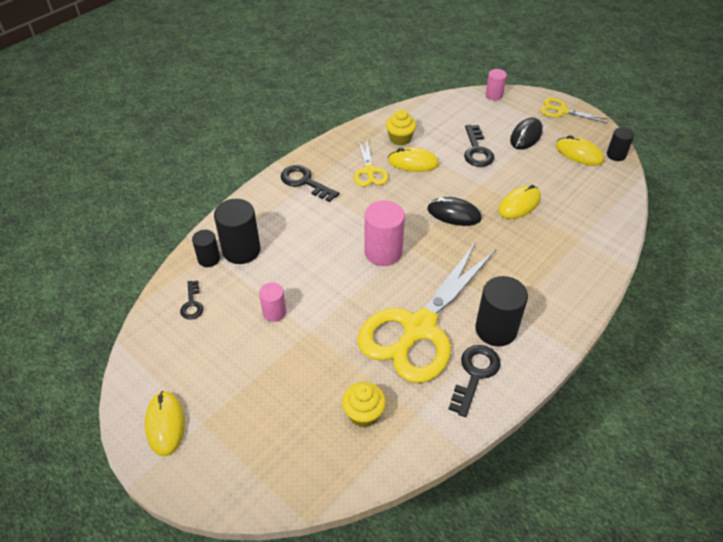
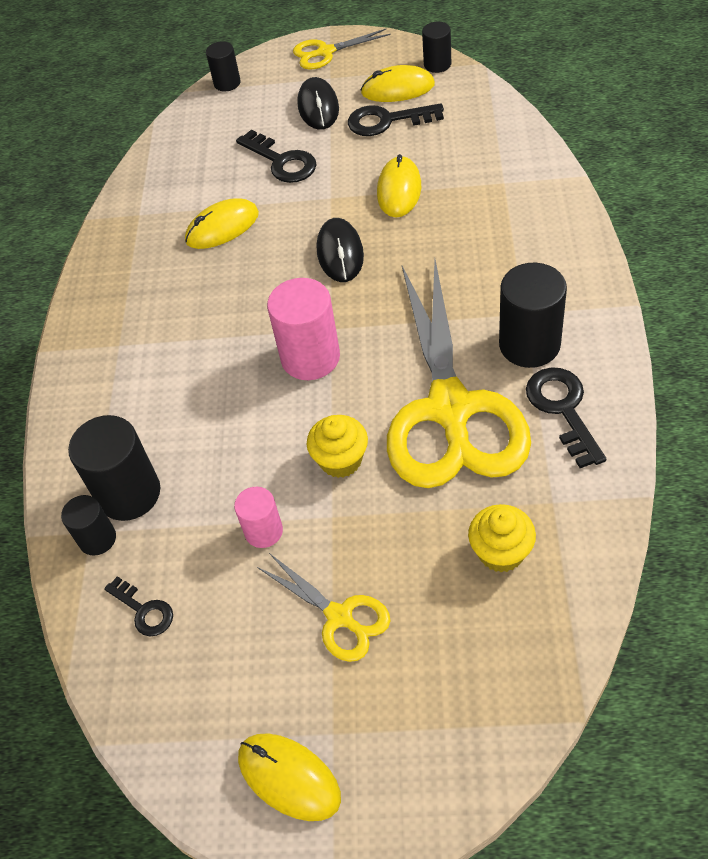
camera: 35 degrees left, 5 degrees up
(305, 182) = (112, 348): black key -> black key (387, 121)
(369, 171) = (180, 276): yellow scissors -> yellow scissors (339, 617)
(400, 139) = (173, 210): yellow cupcake -> yellow cupcake (341, 460)
(454, 214) = (340, 253): black mouse -> black mouse turned 75 degrees counterclockwise
(494, 95) = (227, 83): pink cylinder -> black cylinder

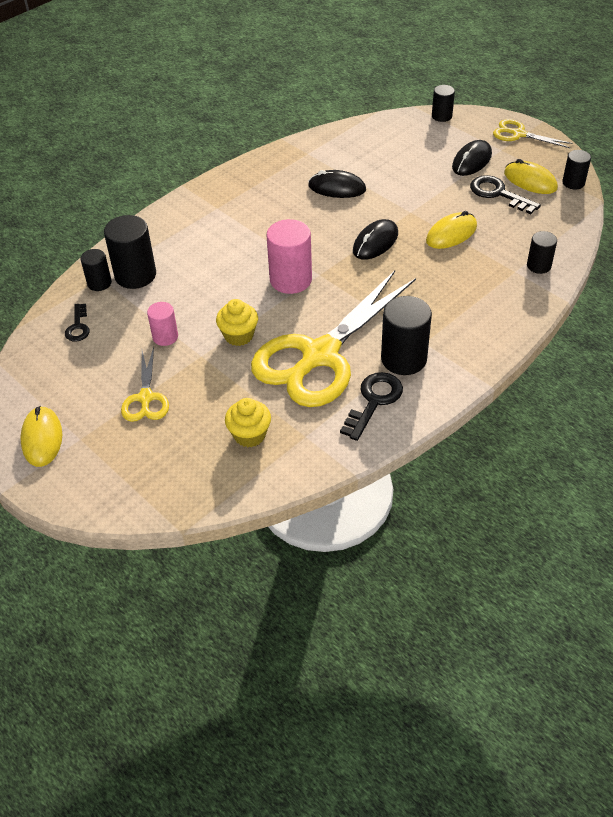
camera: 40 degrees right, 5 degrees down
(222, 227) = (337, 188): yellow mouse -> black mouse
(282, 161) = (412, 176): black key -> none
(516, 161) = (539, 266): none -> black cylinder

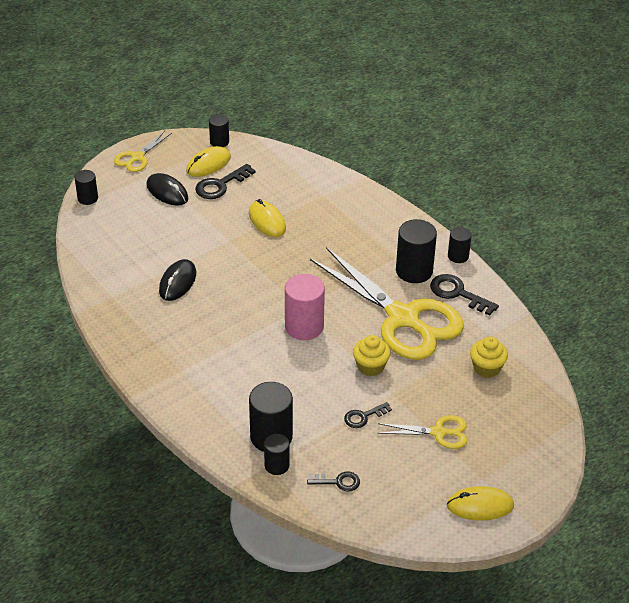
camera: 85 degrees left, 5 degrees down
(165, 337) = (363, 417): pink cylinder -> black key
(375, 242) = (266, 267): black mouse -> none
(539, 266) = (320, 181): black cylinder -> black cylinder (458, 256)

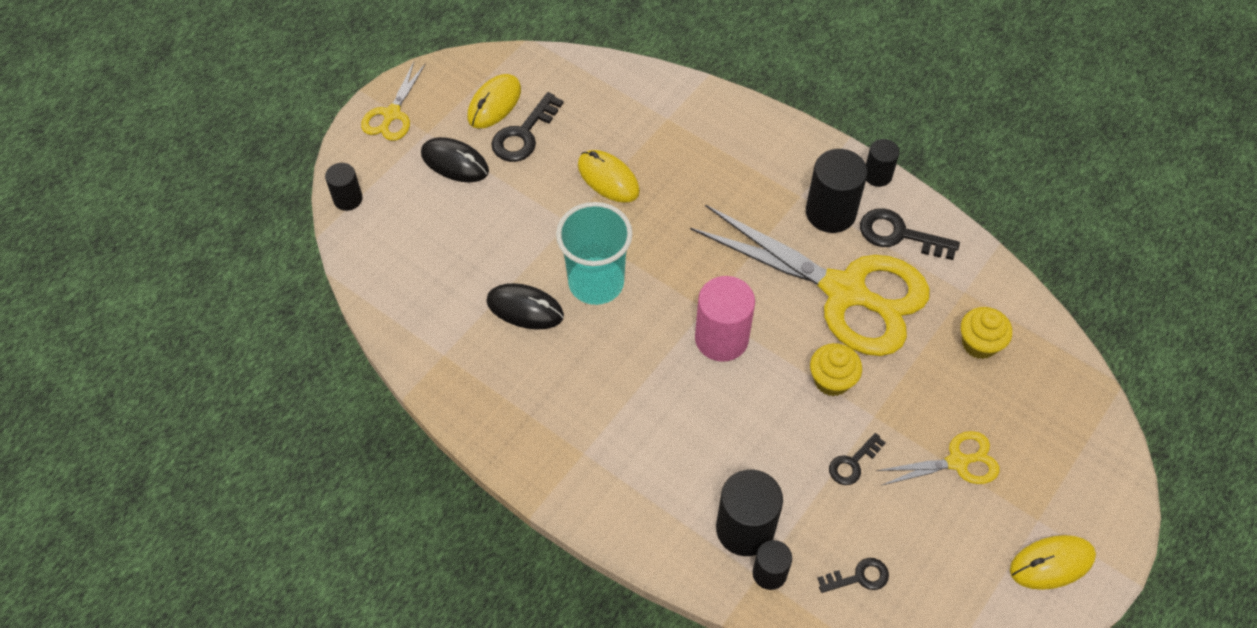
camera: 15 degrees left, 15 degrees up
(177, 282) = (525, 308): black mouse -> black mouse turned 75 degrees counterclockwise
(219, 142) = (495, 63): black cylinder -> none
(232, 277) = (596, 282): none -> turquoise cup

